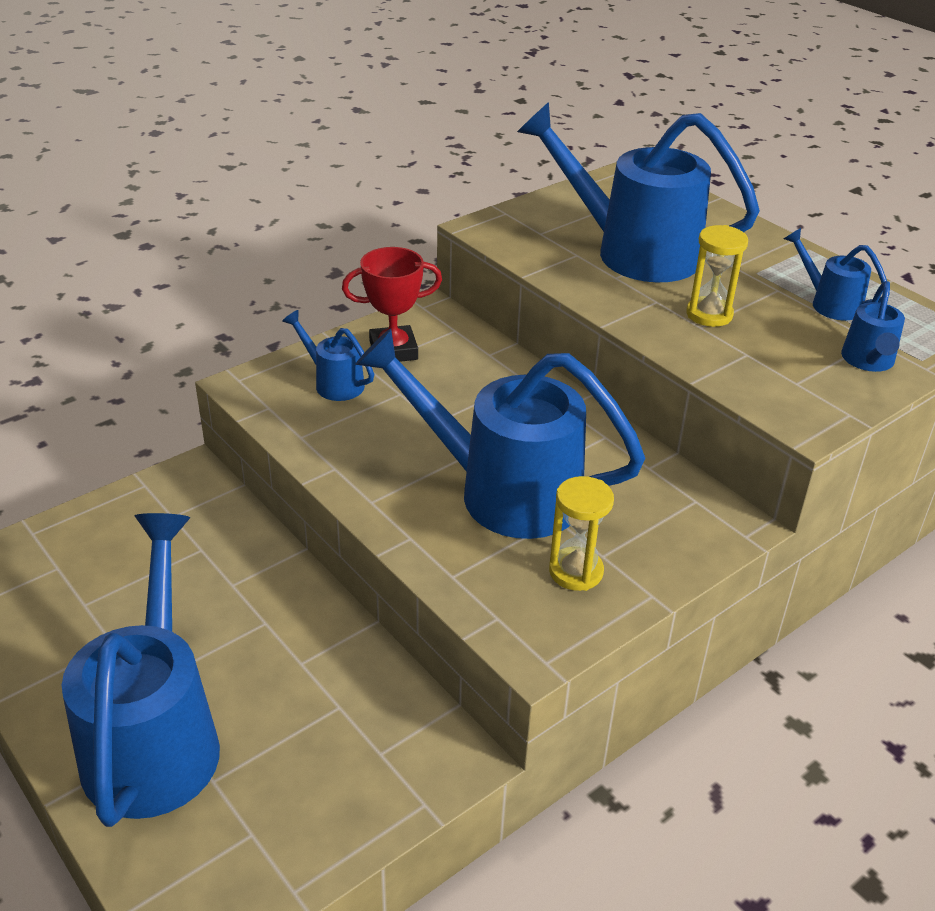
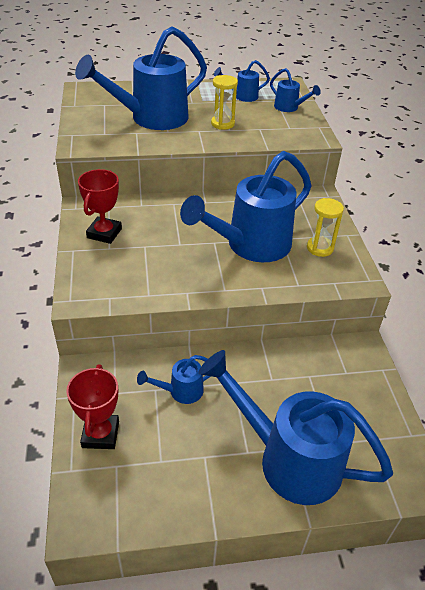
camera: 60 degrees left, 5 degrees up
(98, 533) = (100, 434): none -> red trophy
(334, 383) = (112, 265): blue watering can -> blue watering can (181, 391)

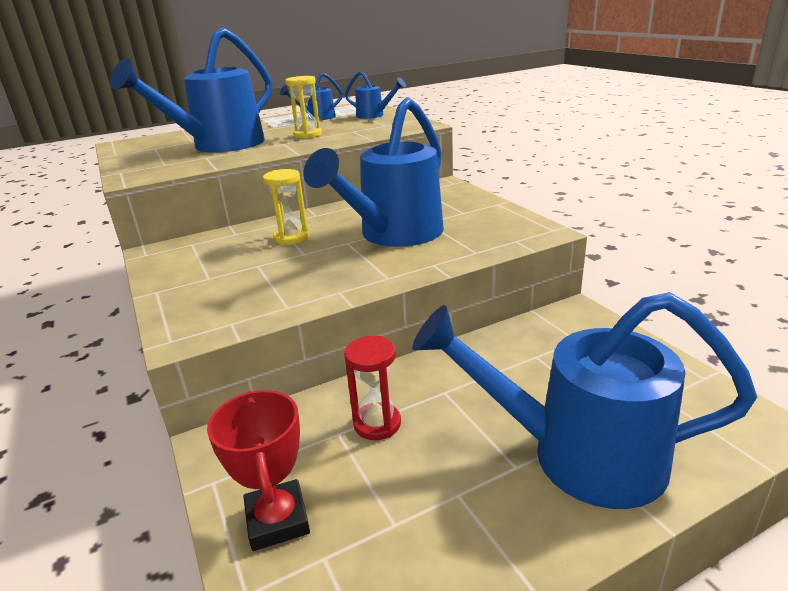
camera: 15 degrees left, 15 degrees down
(104, 233) = (195, 267): red trophy -> none
(181, 391) = (377, 424): blue watering can -> red hourglass
(320, 248) = (476, 219): yellow hourglass -> yellow hourglass (291, 238)

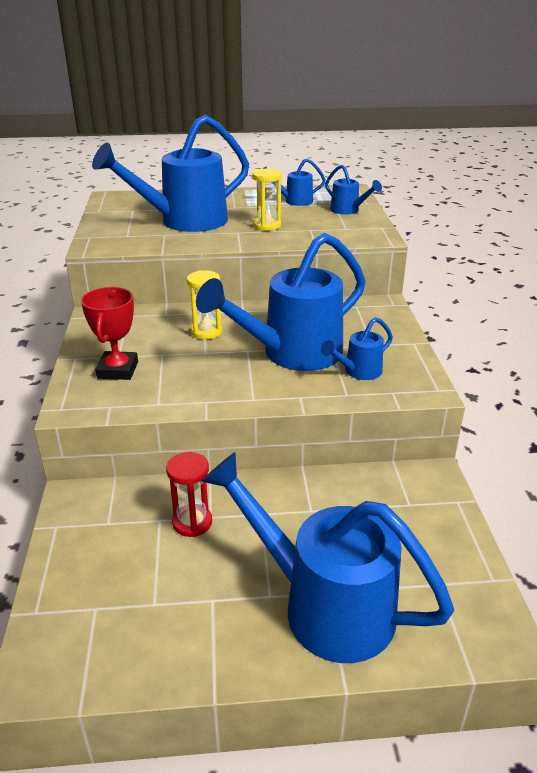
camera: 20 degrees right, 5 degrees up
(277, 520) = (81, 570): red trophy -> red trophy (118, 370)
(470, 233) = (359, 371): none -> blue watering can

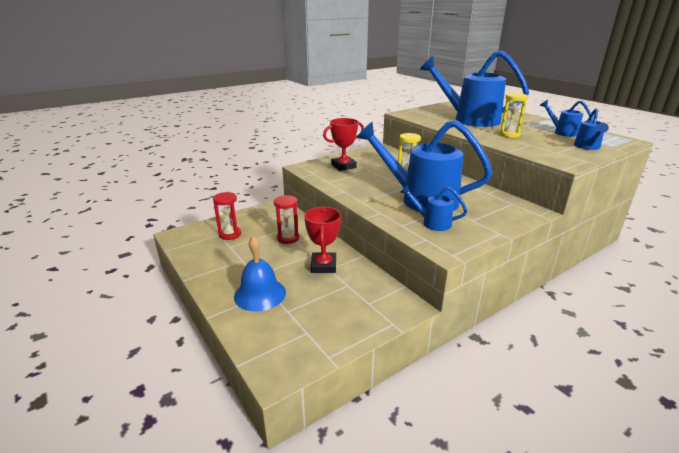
camera: 60 degrees right, 5 degrees down
(111, 592) = (230, 234): none -> red hourglass
(300, 512) = (323, 266): none -> red trophy
(325, 605) = (260, 294): blue watering can -> blue bell

